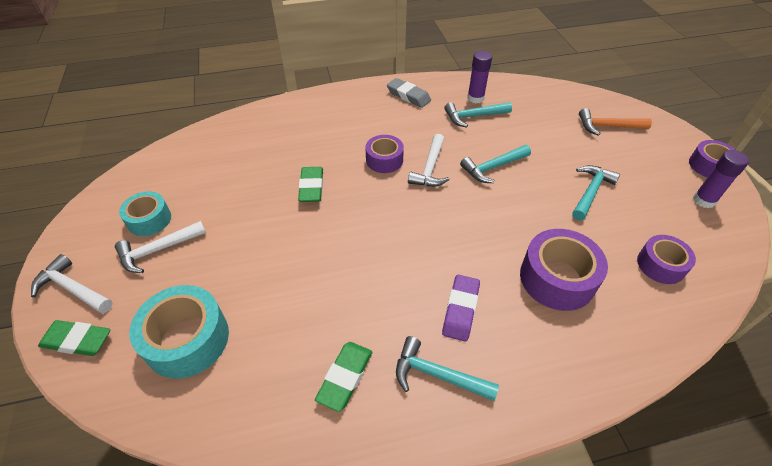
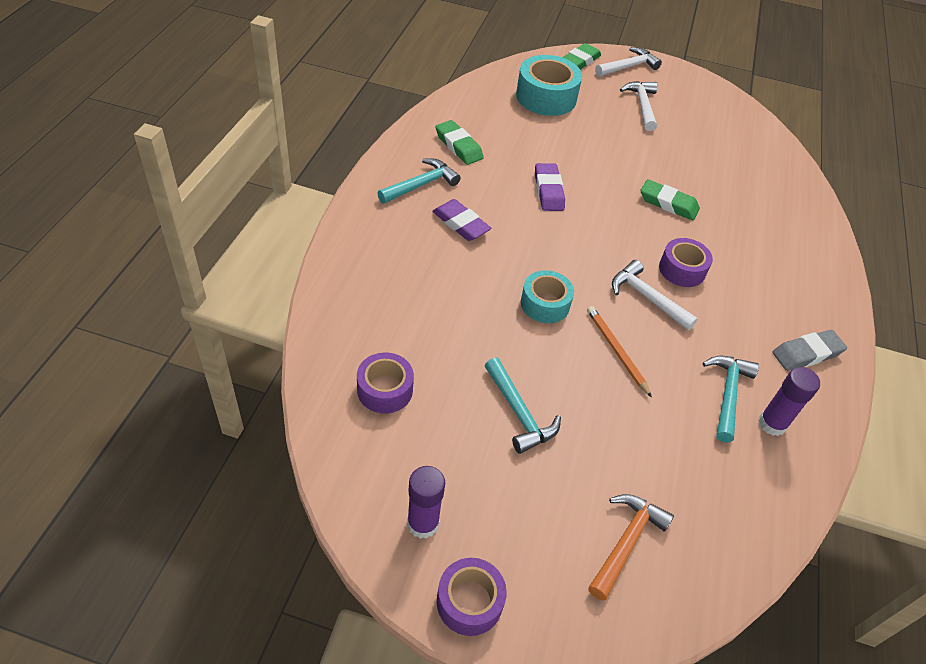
camera: 115 degrees right, 0 degrees up
(149, 220) = (681, 109): turquoise tape -> turquoise tape (545, 304)
(358, 267) = (548, 191): none -> purple eraser
(493, 167) = (616, 351): turquoise hammer -> orange pencil
(557, 278) = (438, 300): purple tape -> none

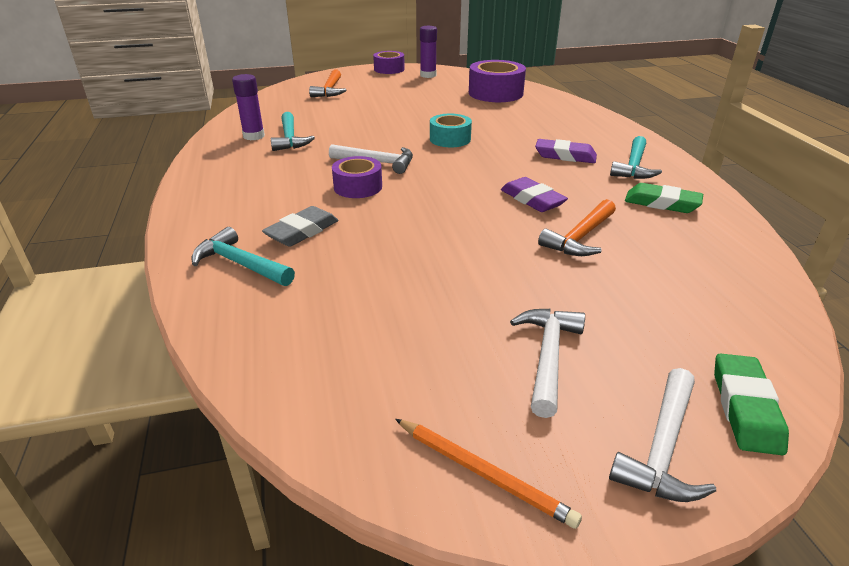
camera: 155 degrees right, 15 degrees down
(385, 390) = (495, 93): purple tape -> purple tape, size x1.60
(519, 413) = (418, 104): turquoise hammer -> turquoise hammer (240, 264)
(546, 97) = (680, 301): turquoise tape -> none
(552, 149) = (580, 237): none -> orange hammer
(616, 351) = (380, 135): orange pencil -> orange pencil (483, 473)
(642, 106) = (548, 357): white hammer -> white hammer turned 135 degrees counterclockwise
(668, 203) = (405, 232): green eraser -> none
(806, 354) = (226, 172): grey eraser -> grey eraser (302, 231)

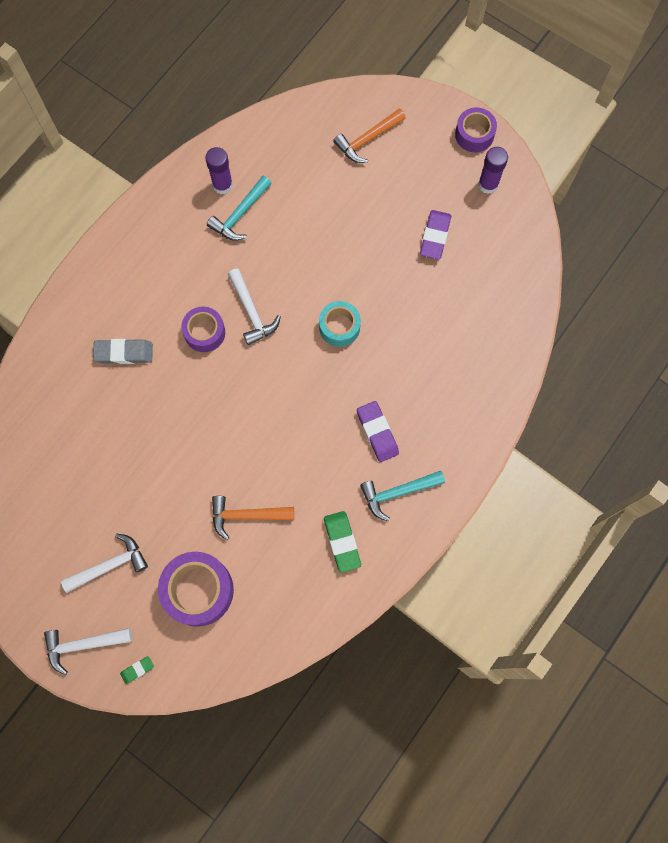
camera: 50 degrees right, 40 degrees up
(240, 264) = (67, 354): turquoise hammer -> none
(483, 473) = (17, 583): orange pencil -> none
(495, 93) = (488, 283): purple tape -> purple tape (198, 590)
(532, 200) = (278, 455): purple eraser -> purple eraser (435, 236)
(745, 408) = (137, 670): green eraser -> green eraser, size x0.54

